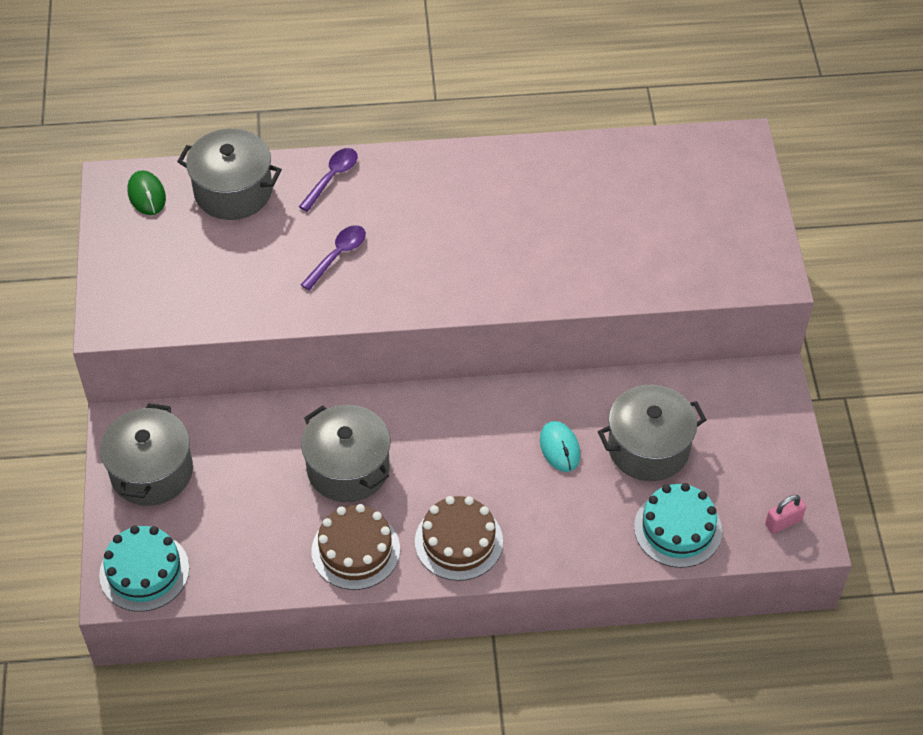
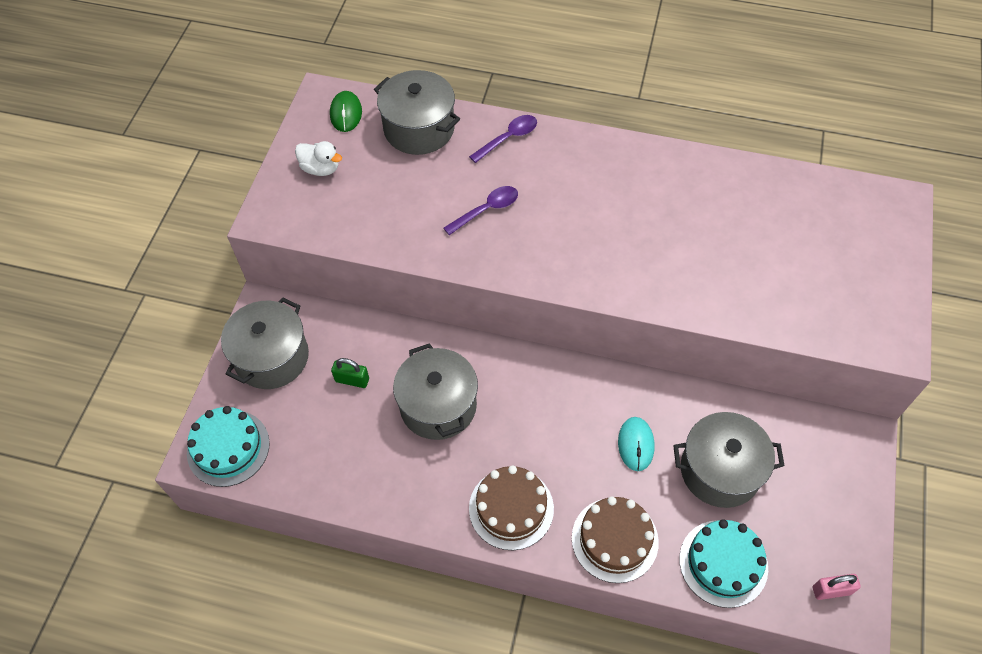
camera: 20 degrees right, 5 degrees up
(144, 259) = (320, 168): none -> white duck
(248, 469) = (352, 380): none -> green padlock
(355, 550) = (415, 487): brown cake -> brown cake (614, 539)

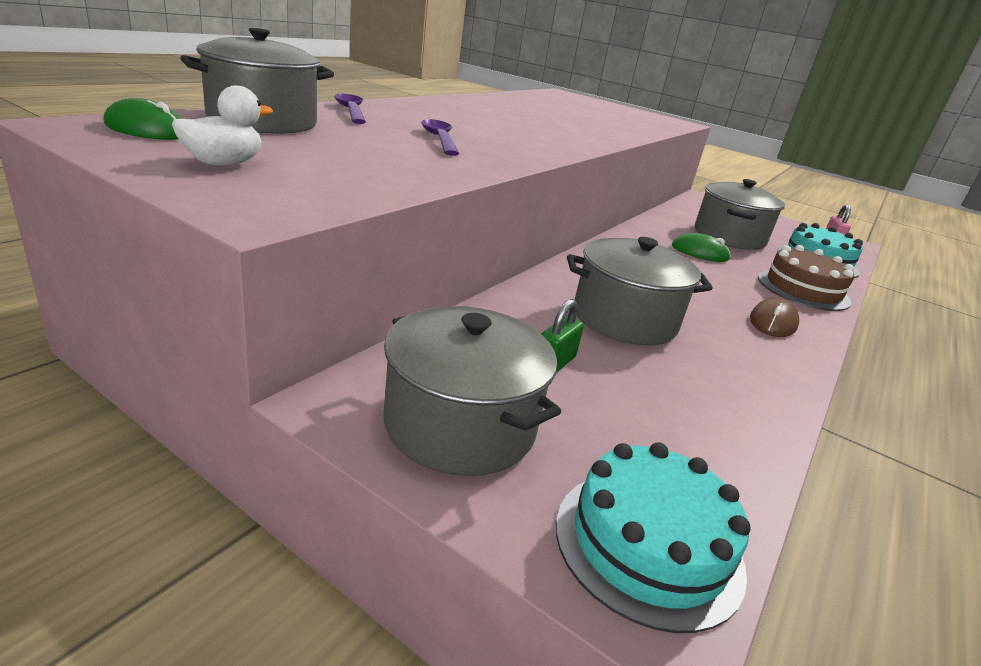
camera: 75 degrees left, 30 degrees down
(511, 508) = (773, 322): brown cake -> brown mouse
(636, 444) = (699, 252): turquoise mouse -> green mouse

